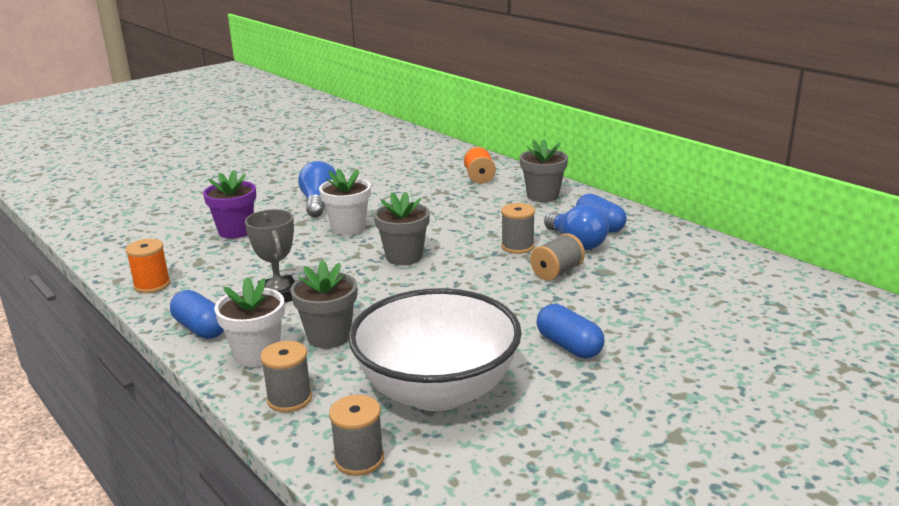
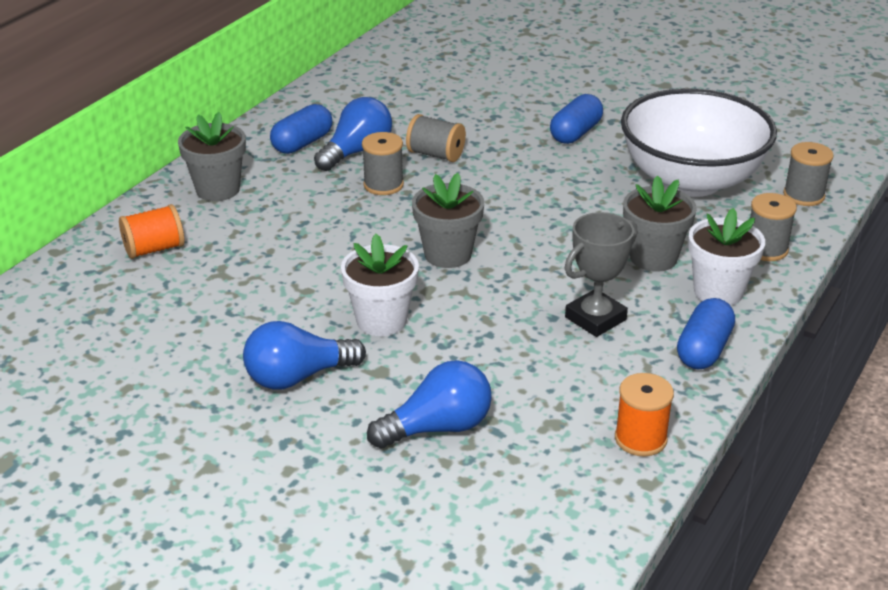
camera: 110 degrees left, 10 degrees up
(235, 231) = (438, 428): purple flower pot -> blue light bulb

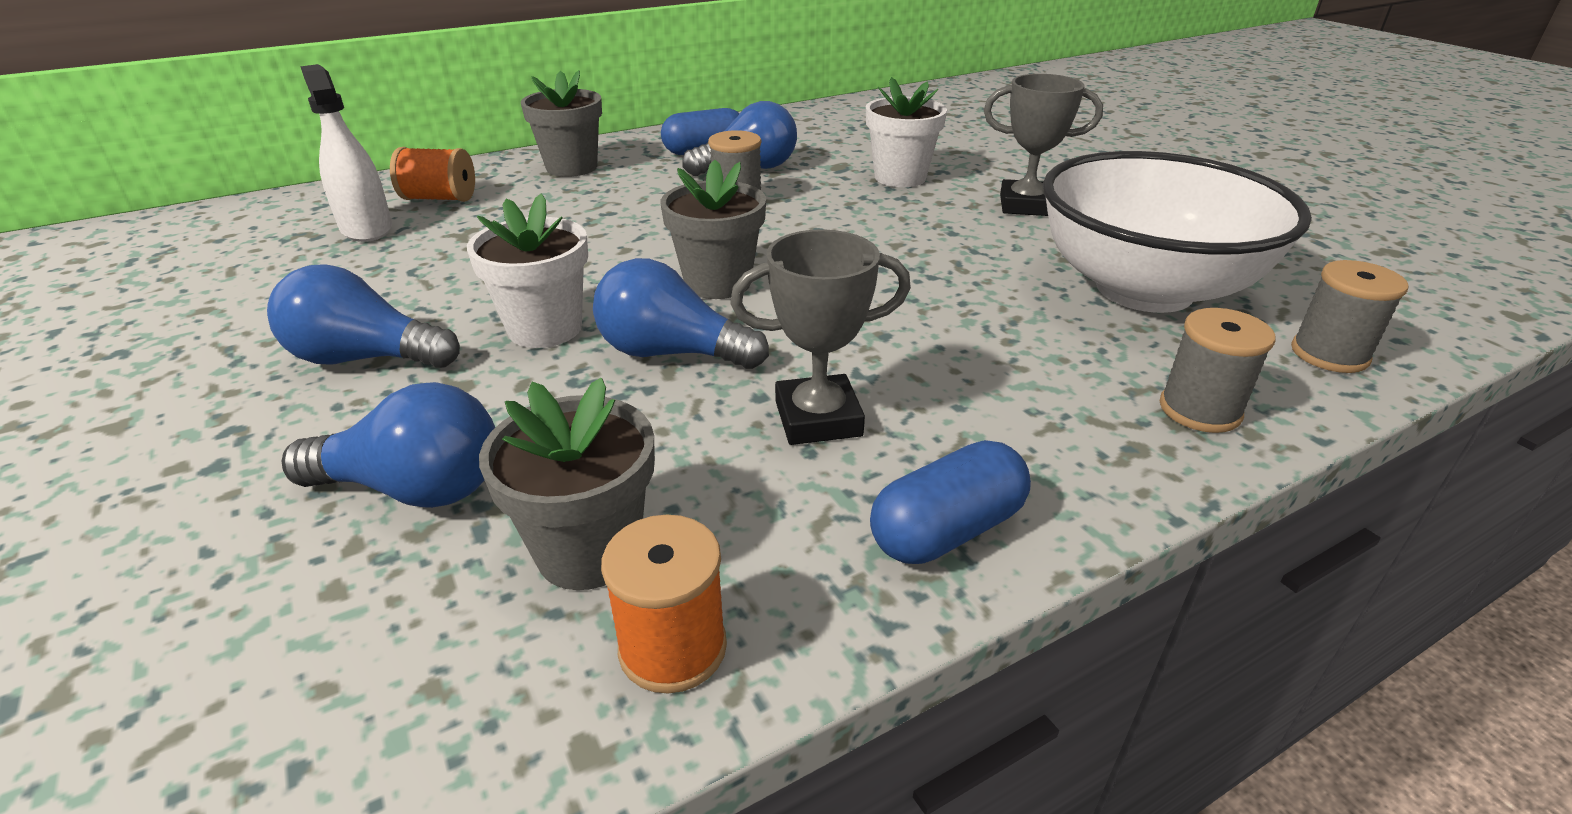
camera: 30 degrees right, 0 degrees up
(139, 292) = (366, 228): none -> white spray bottle
(436, 155) = (830, 189): grey spool -> none
(476, 309) = (672, 353): none -> blue light bulb
(575, 133) = (1025, 205): blue capsule -> grey trophy
(653, 258) = (993, 366): grey flower pot -> grey flower pot (589, 551)
(718, 292) = (1058, 446): white flower pot -> white flower pot (900, 177)

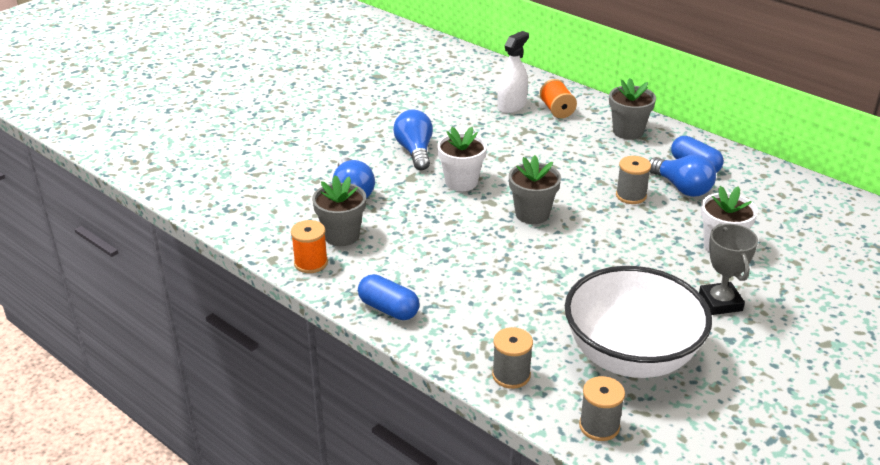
camera: 70 degrees right, 0 degrees up
(672, 353) = (463, 218): blue light bulb -> none
(818, 419) = (439, 266): grey trophy -> none

